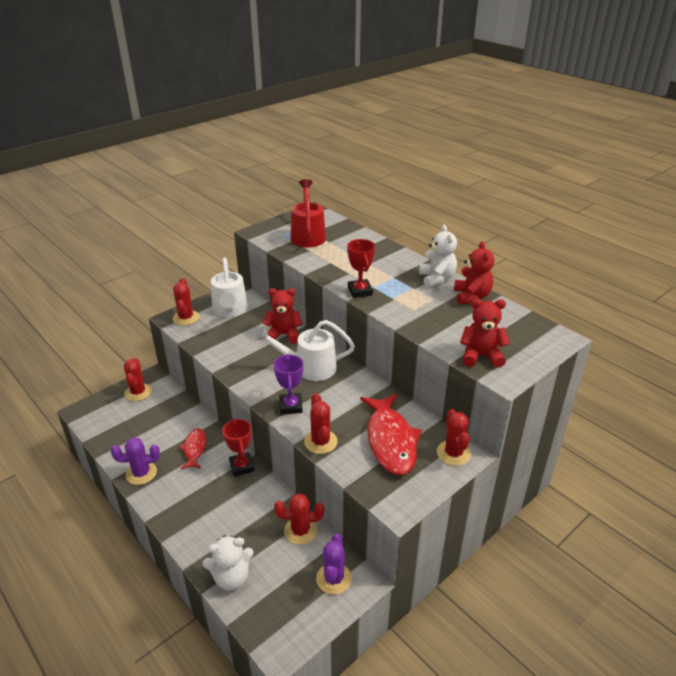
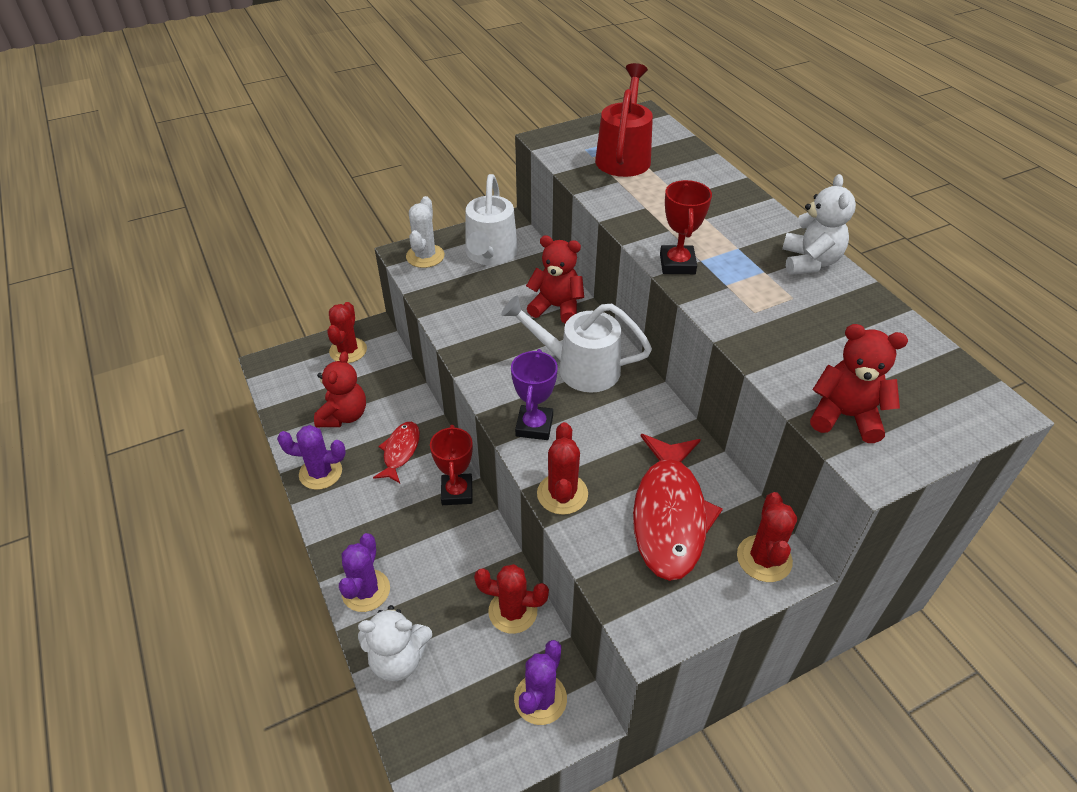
camera: 15 degrees right, 10 degrees up
(186, 318) = (425, 256): red cactus -> white cactus
(196, 540) = (366, 590): none -> purple cactus
(471, 296) = (859, 304): red teddy bear -> red teddy bear (344, 415)

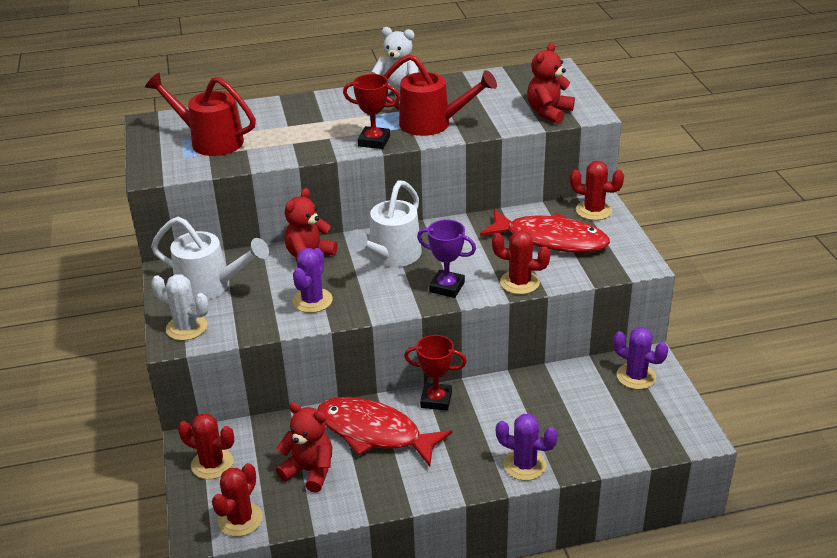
camera: 75 degrees left, 10 degrees down
(320, 473) = (380, 491): purple cactus -> purple cactus (312, 301)
(398, 659) = (593, 449): white teddy bear -> none
(400, 451) = (374, 432): red fish -> red fish, size x1.84
(513, 611) = (562, 381): red cactus -> red cactus (240, 519)
(745, 305) = (433, 124): none -> red watering can

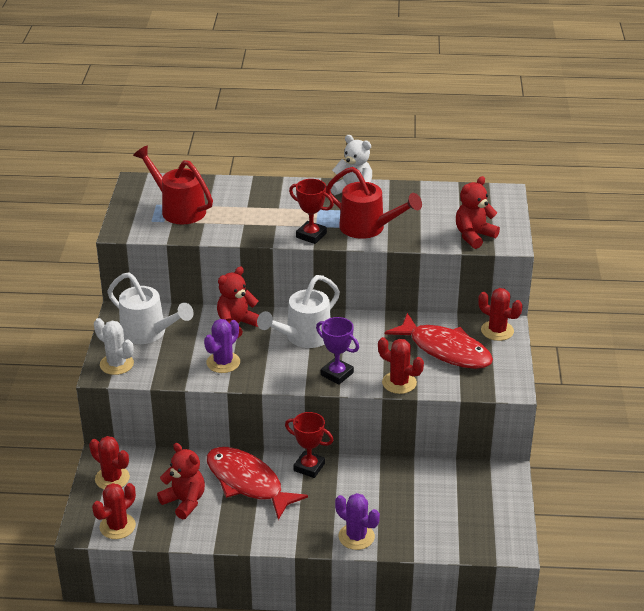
camera: 15 degrees right, 0 degrees up
(636, 376) = (486, 485): purple cactus -> none

